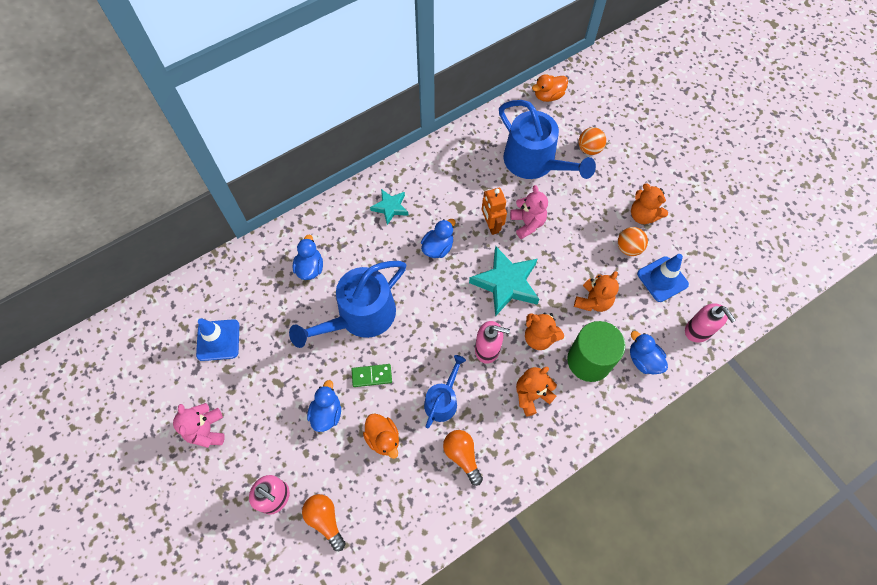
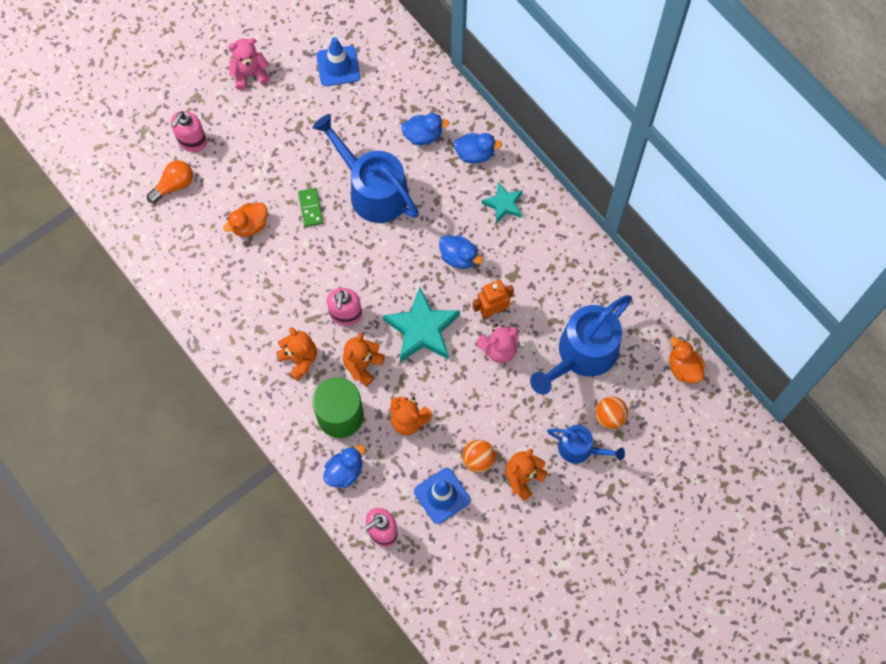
camera: 85 degrees right, 5 degrees up
(327, 413) = (271, 173): blue duck -> blue duck (475, 154)
(442, 400) = (289, 275): blue watering can -> blue watering can (580, 448)
(462, 456) = (236, 297): orange light bulb -> none

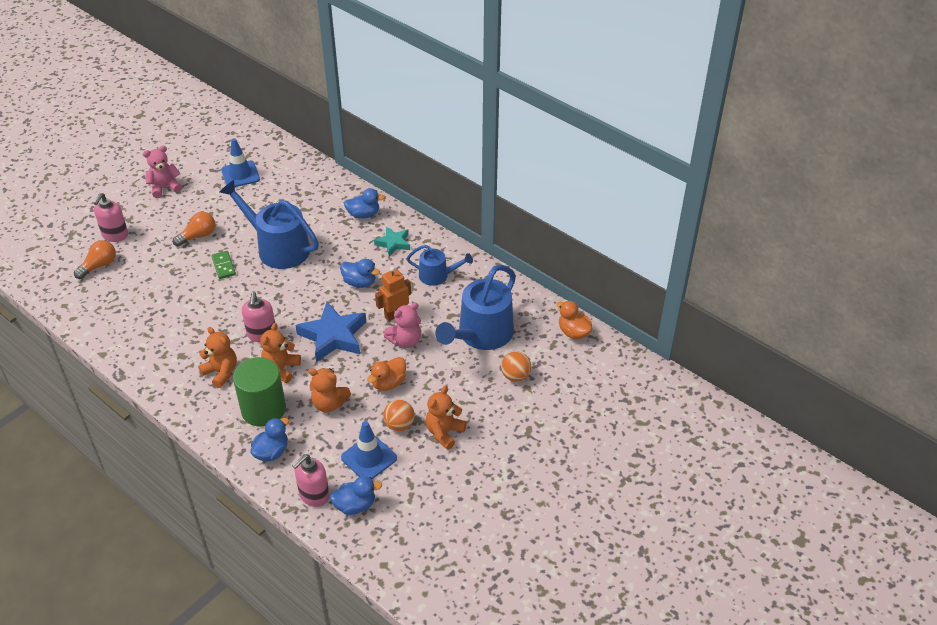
camera: 10 degrees left, 25 degrees down
(249, 225) = (169, 284): orange duck -> orange duck (388, 383)
(284, 157) = (198, 236): none -> orange light bulb
(422, 329) = (333, 336): turquoise star -> blue star
(423, 135) = (317, 208): blue duck -> blue duck (355, 505)
(580, 448) = (493, 403): blue watering can -> blue watering can (437, 276)

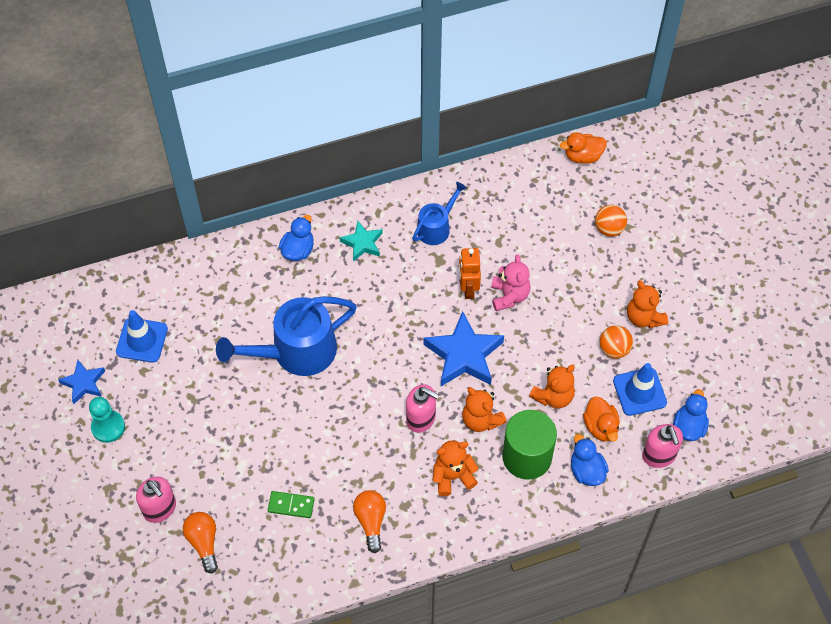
camera: 60 degrees left, 15 degrees up
(165, 187) = (108, 427): pink teddy bear -> turquoise pawn
(191, 164) = (84, 383): none -> blue star
(198, 236) = (222, 422): orange light bulb -> orange light bulb (371, 521)
(223, 266) = (290, 415): green domino -> green domino (291, 505)
(359, 282) = (401, 299): blue duck -> none
(388, 383) = (556, 335): orange duck -> orange duck (600, 427)
(481, 334) = (540, 229): blue watering can -> none

